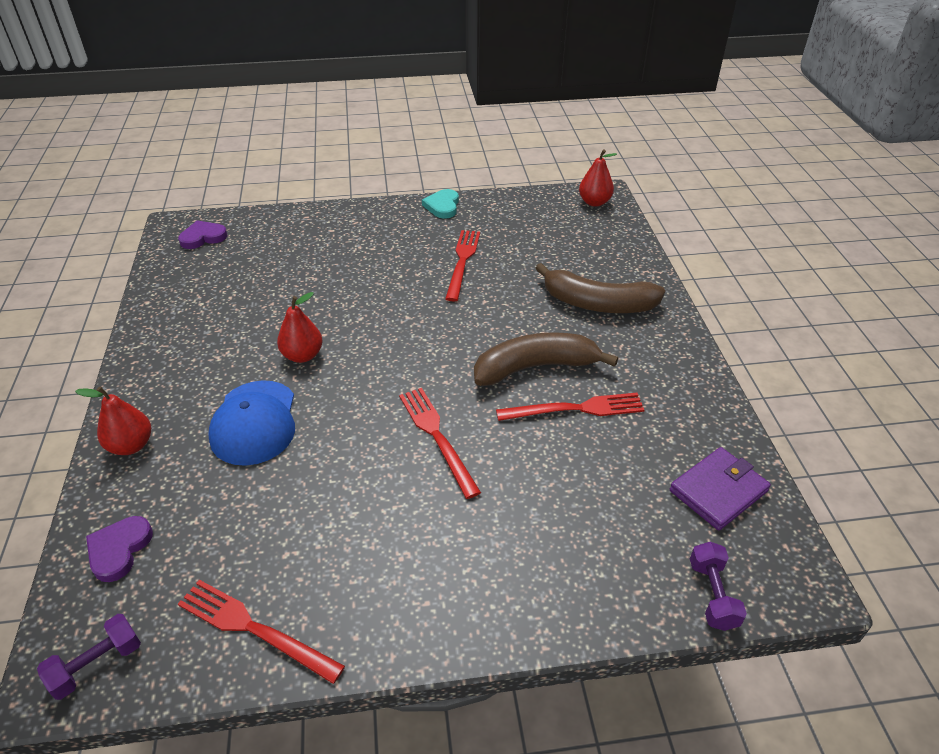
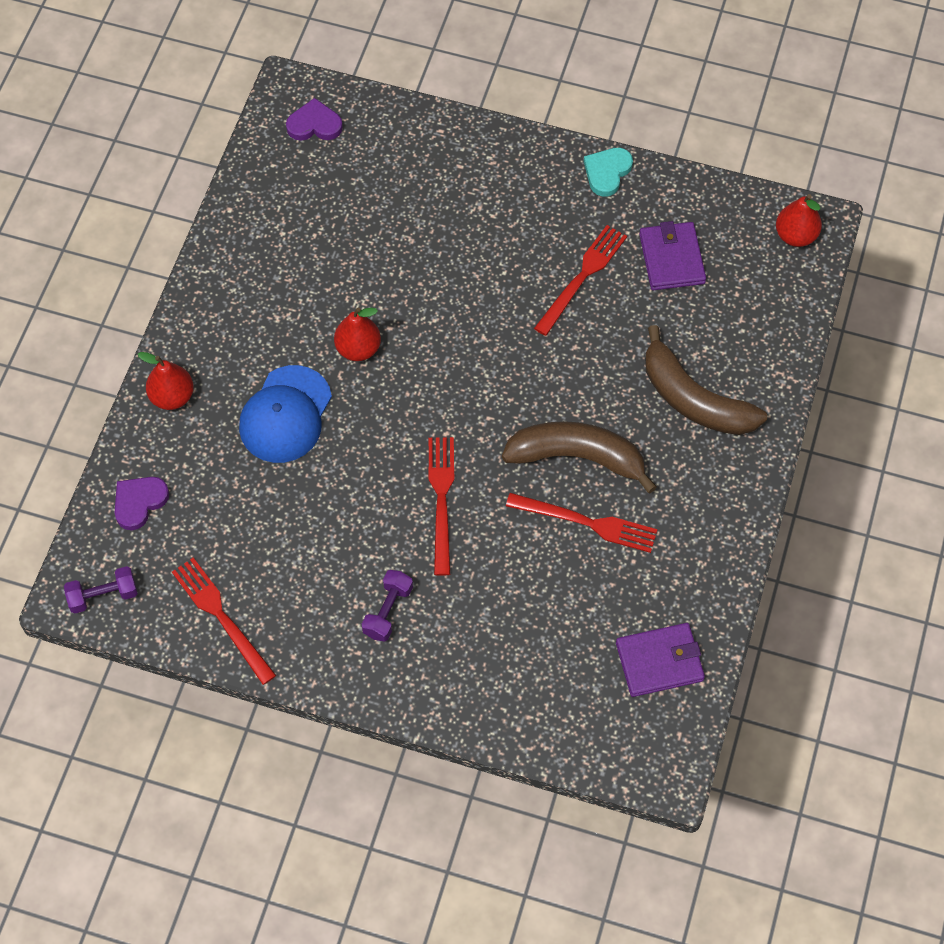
camera: 25 degrees right, 20 degrees up
(520, 235) = (672, 259): none -> purple wallet
(712, 594) = (586, 745): purple dumbbell -> purple dumbbell (388, 611)

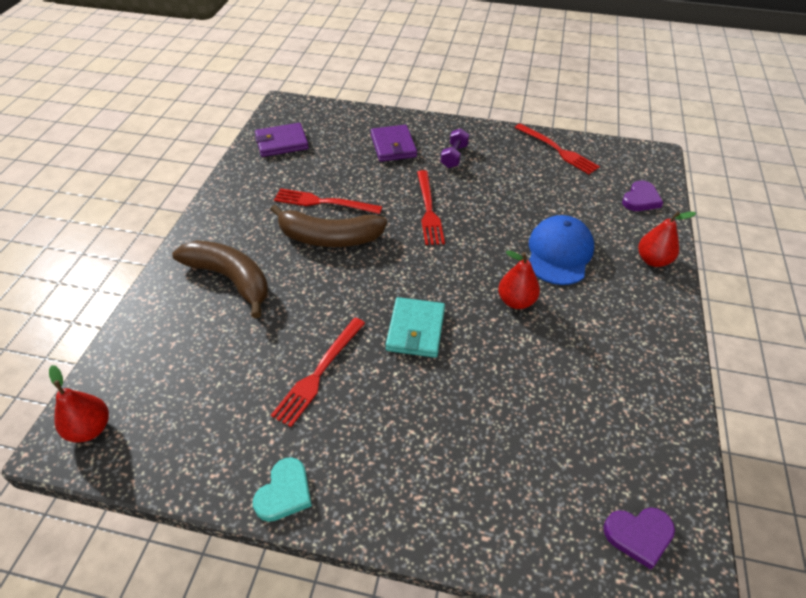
camera: 175 degrees right, 15 degrees down
(103, 596) = (636, 156): purple dumbbell -> none
(478, 319) = (415, 330): none -> turquoise wallet
(672, 259) = (227, 396): purple wallet -> purple wallet (393, 146)

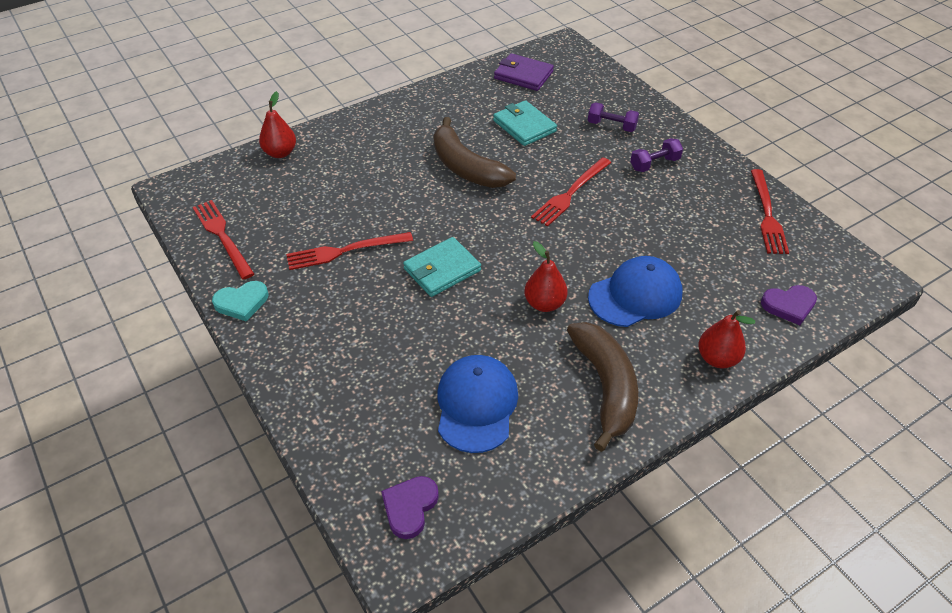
camera: 45 degrees right, 0 degrees up
(90, 428) = (192, 192): red pear -> red pear (280, 153)
(230, 279) = (366, 154): brown banana -> brown banana (605, 387)
(324, 202) = (496, 139): red fork -> red fork (222, 236)
(332, 180) = (524, 126): none -> turquoise wallet
(393, 146) = (611, 126): purple wallet -> purple dumbbell
(573, 413) = (476, 405): none -> blue cap
(639, 535) = (410, 507): purple heart -> purple heart turned 75 degrees clockwise

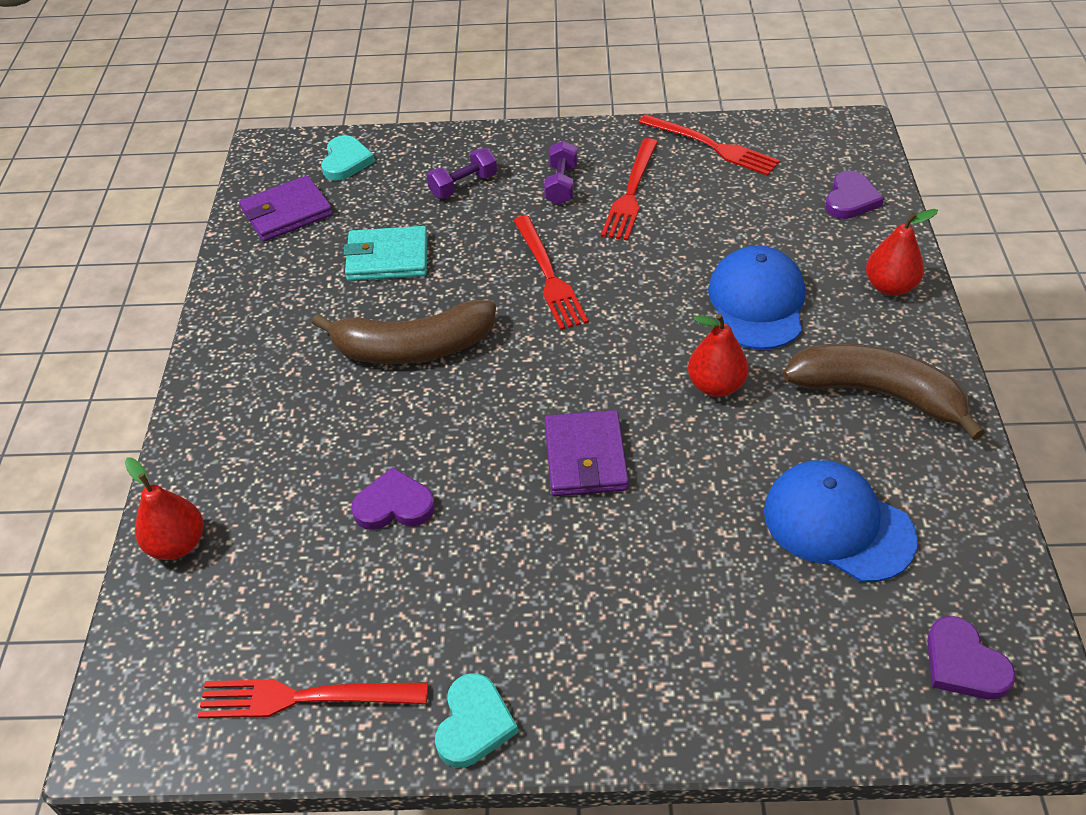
camera: 55 degrees left, 0 degrees up
(345, 251) = (466, 549): red fork -> red fork (631, 192)
(354, 211) = (394, 505): none -> purple heart
(442, 269) = (585, 457): turquoise wallet -> purple wallet
(584, 74) = (346, 161): none -> turquoise heart

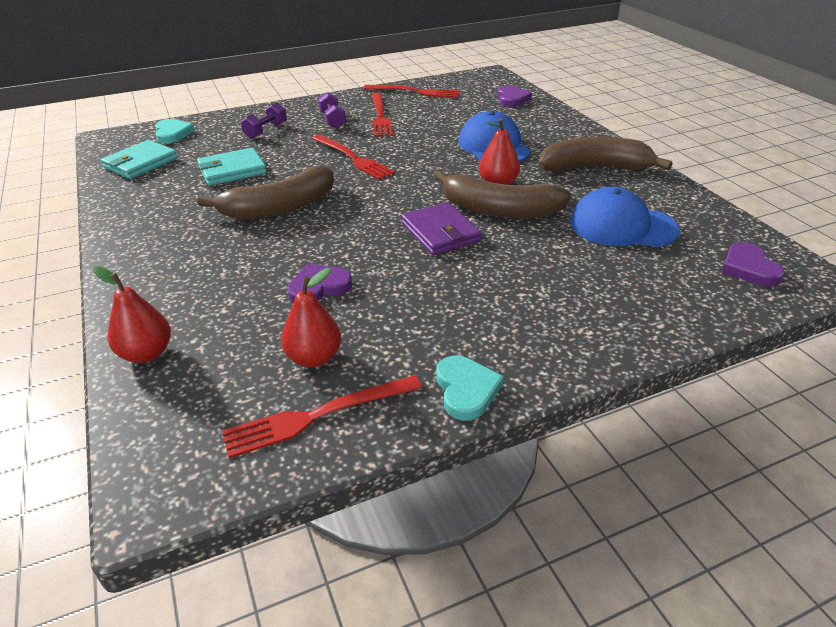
camera: 25 degrees left, 10 degrees down
(287, 213) = (140, 163): purple wallet -> turquoise wallet
(686, 438) = (499, 210): none -> brown banana
(890, 287) = (563, 127): red pear -> red pear (314, 358)
(963, 663) = (749, 268): purple heart -> purple heart turned 45 degrees clockwise

